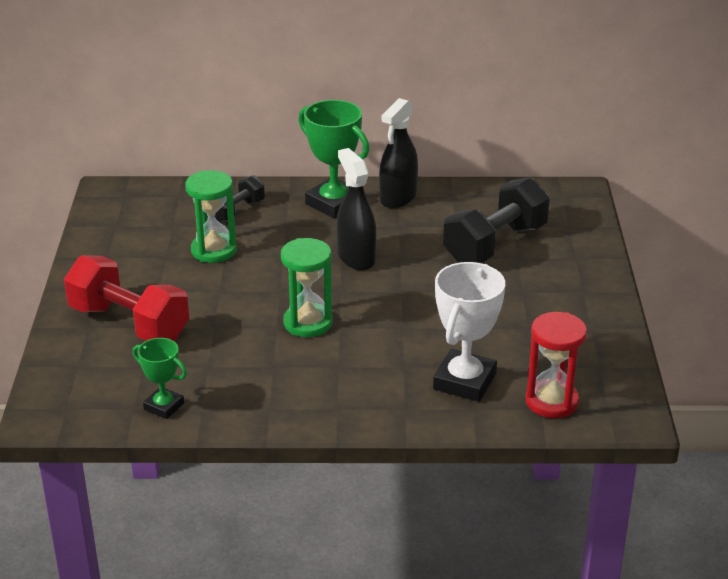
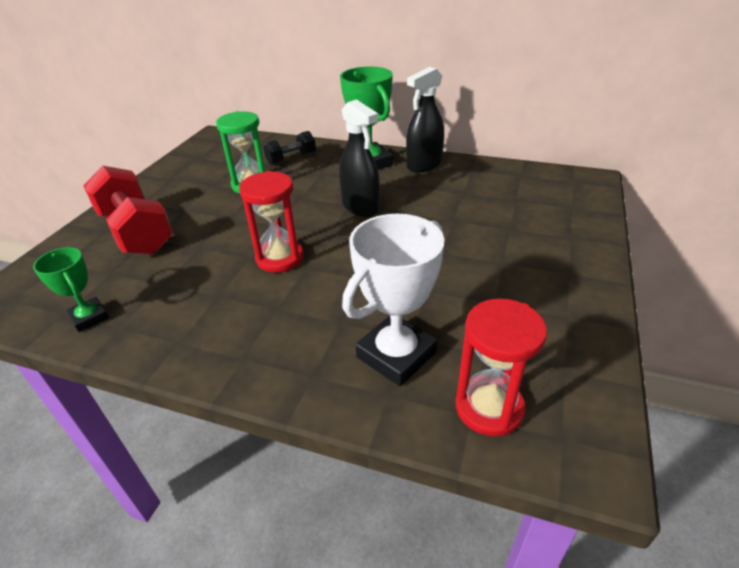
camera: 20 degrees right, 5 degrees up
(308, 323) = (280, 258): green hourglass -> red hourglass
(356, 258) = (360, 207): black spray bottle -> black spray bottle turned 150 degrees clockwise
(495, 244) = (493, 213): black dumbbell -> none

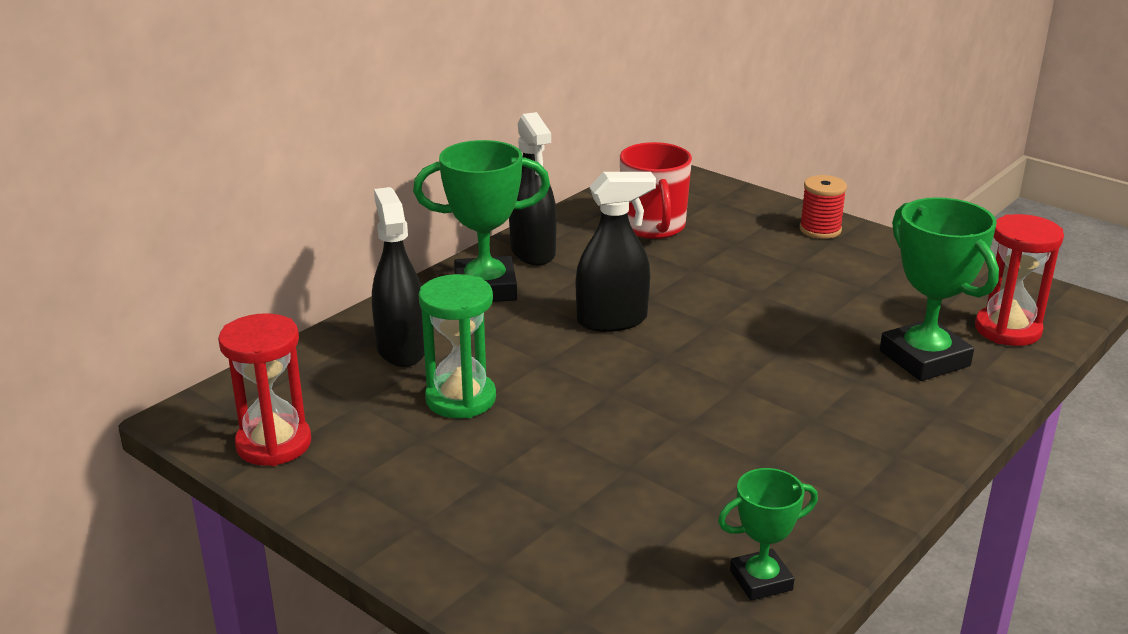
camera: 70 degrees left, 10 degrees down
(136, 232) = (533, 529): red dumbbell -> none
(280, 258) = (702, 401): red hourglass -> red hourglass (274, 444)
(291, 159) = (401, 349): black dumbbell -> black spray bottle
(396, 355) = (924, 358): white trophy -> green trophy
(500, 193) = (653, 227): none -> red mug
(577, 262) = (820, 230): none -> red spool

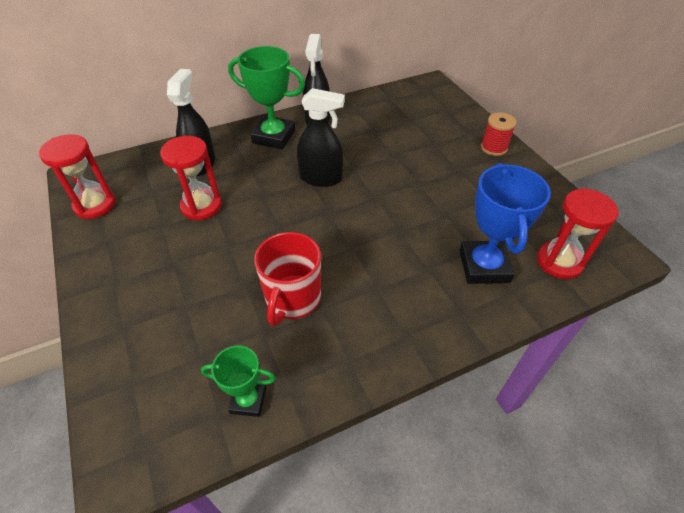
camera: 25 degrees right, 20 degrees up
(460, 399) = (201, 206): green hourglass -> red hourglass
(653, 227) = (396, 120): red mug -> red mug (292, 299)
(924, 358) = (484, 266): green trophy -> blue trophy

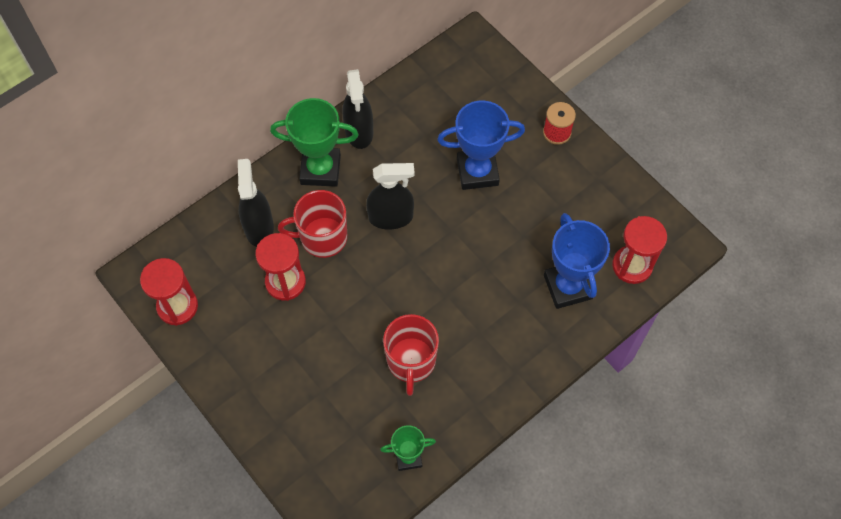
camera: 15 degrees left, 15 degrees up
(252, 181) = (322, 237): none -> red mug
(412, 161) = (477, 172): none -> blue trophy

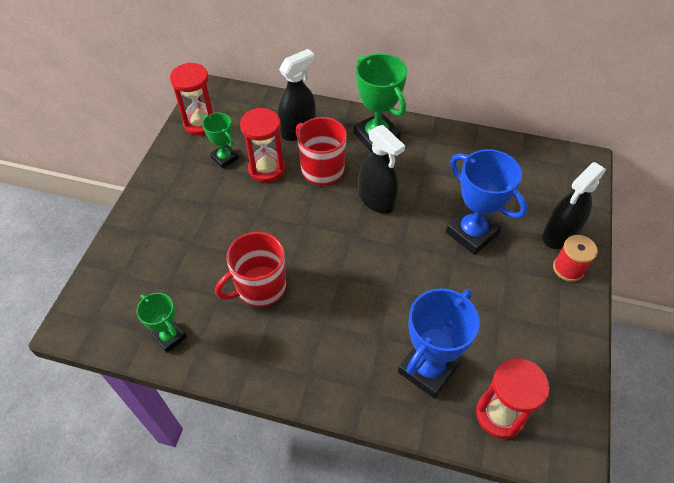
camera: 55 degrees right, 10 degrees down
(242, 310) = (225, 158): none -> green trophy
(359, 132) = (429, 140): black spray bottle -> black spray bottle (559, 235)

